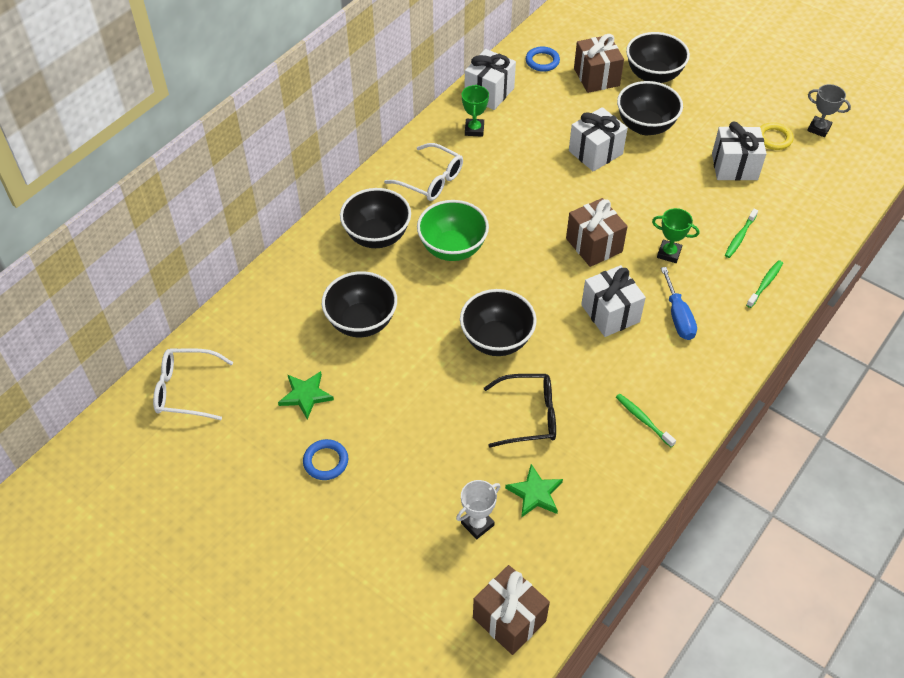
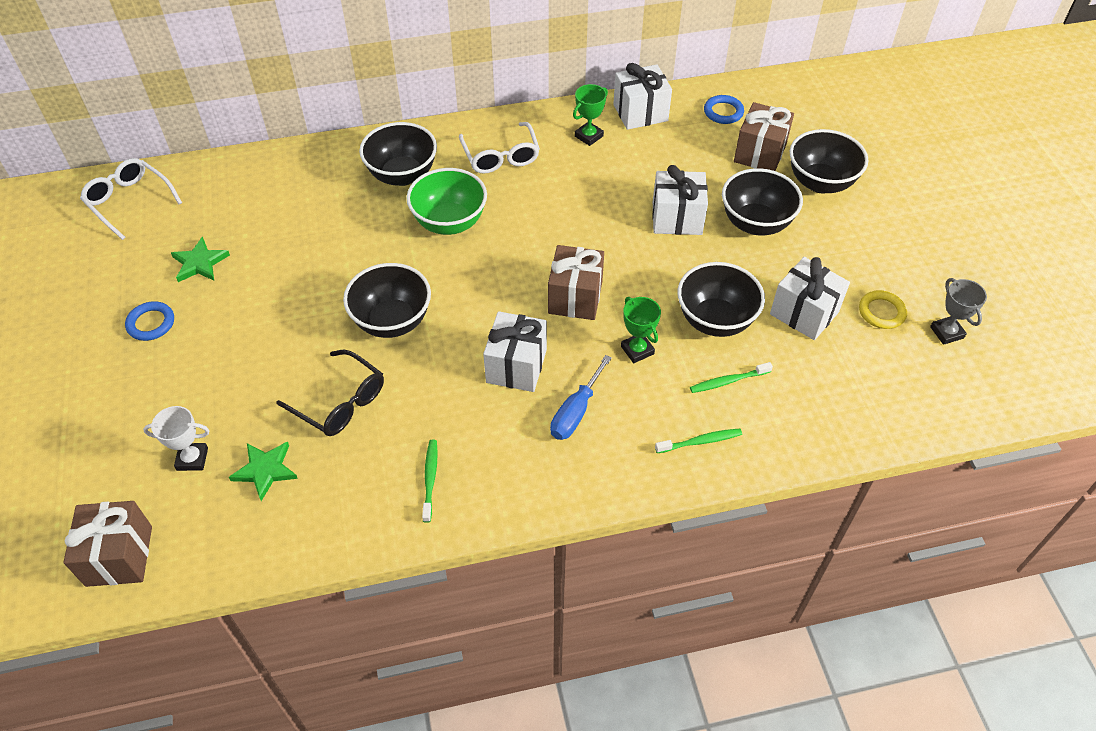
camera: 40 degrees right, 0 degrees up
(361, 322) = (307, 235): black bowl -> black bowl (715, 320)

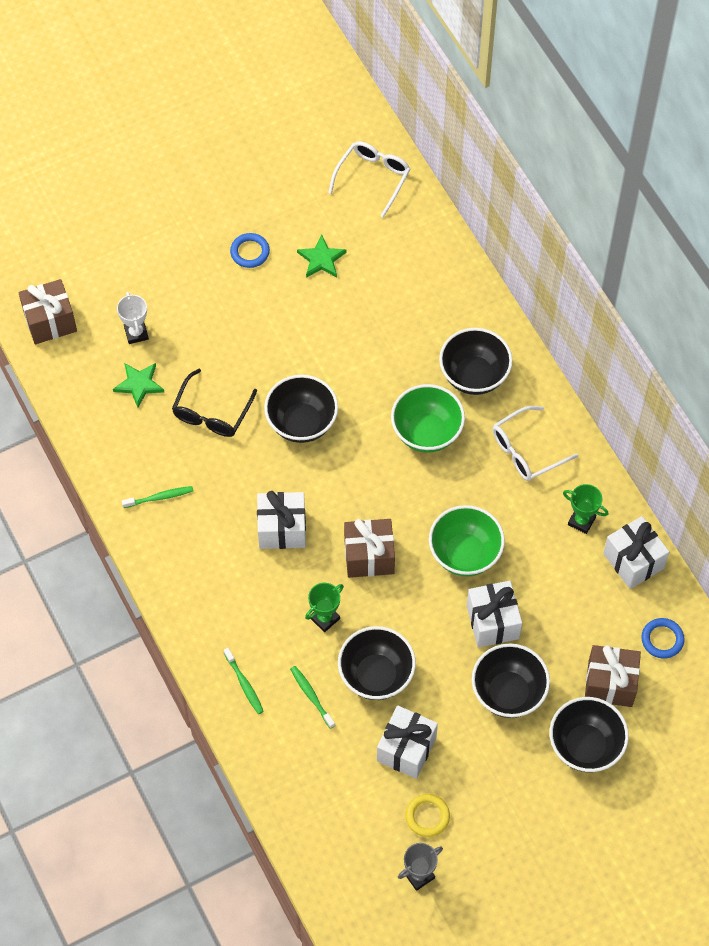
camera: 75 degrees right, 10 degrees up
(575, 412) = (248, 584): blue screwdriver -> none
(597, 223) = (465, 554): none -> green bowl

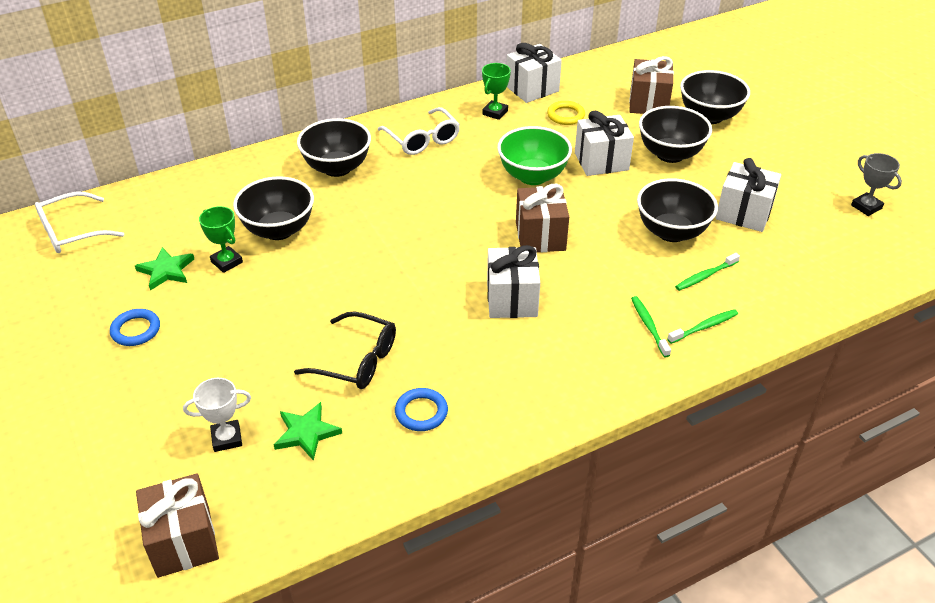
camera: 90 degrees left, 20 degrees down
(160, 497) = (472, 407): green toothbrush -> green toothbrush (649, 326)
(302, 423) = (378, 285): black bowl -> black bowl (278, 230)
(324, 618) = (615, 267): green trophy -> green trophy (226, 262)
(373, 178) = (72, 232): white glasses -> white glasses turned 60 degrees counterclockwise
(426, 432) = (398, 197): green bowl -> none
(427, 816) = (806, 201): yellow ring -> yellow ring (565, 115)
(662, 639) = (603, 78): blue ring -> blue ring (421, 412)

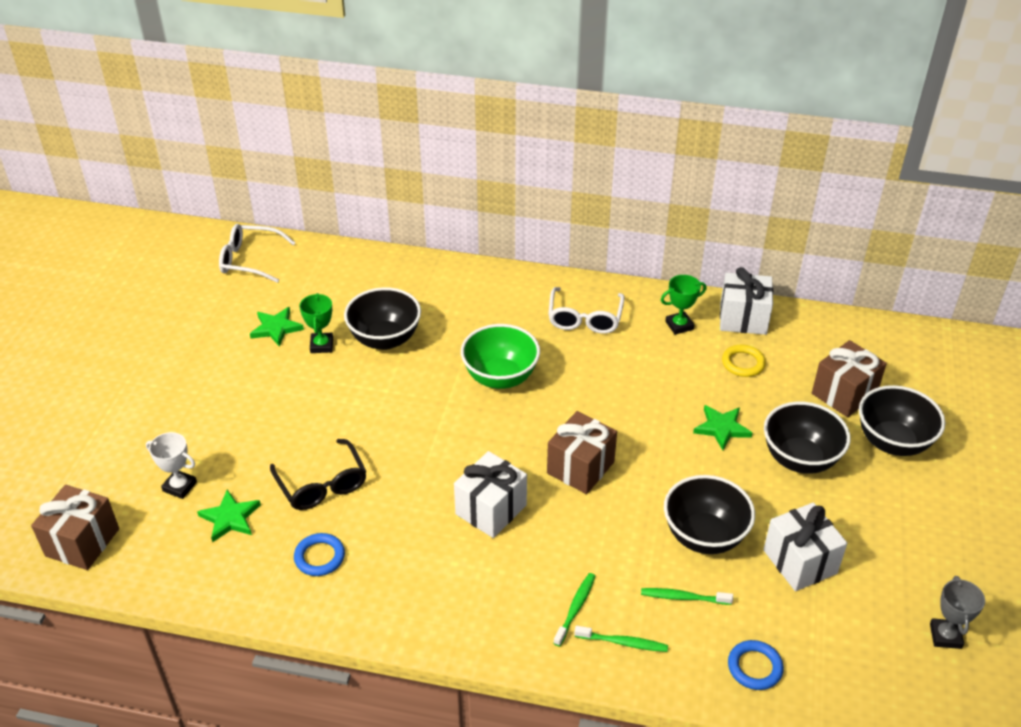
camera: 40 degrees right, 0 degrees up
(136, 330) = (210, 365): blue ring -> blue ring (754, 667)
(337, 168) = (486, 308): black bowl -> none
(533, 176) = (640, 407): green bowl -> green bowl (500, 377)
(601, 161) = (722, 428): white gift -> green star

